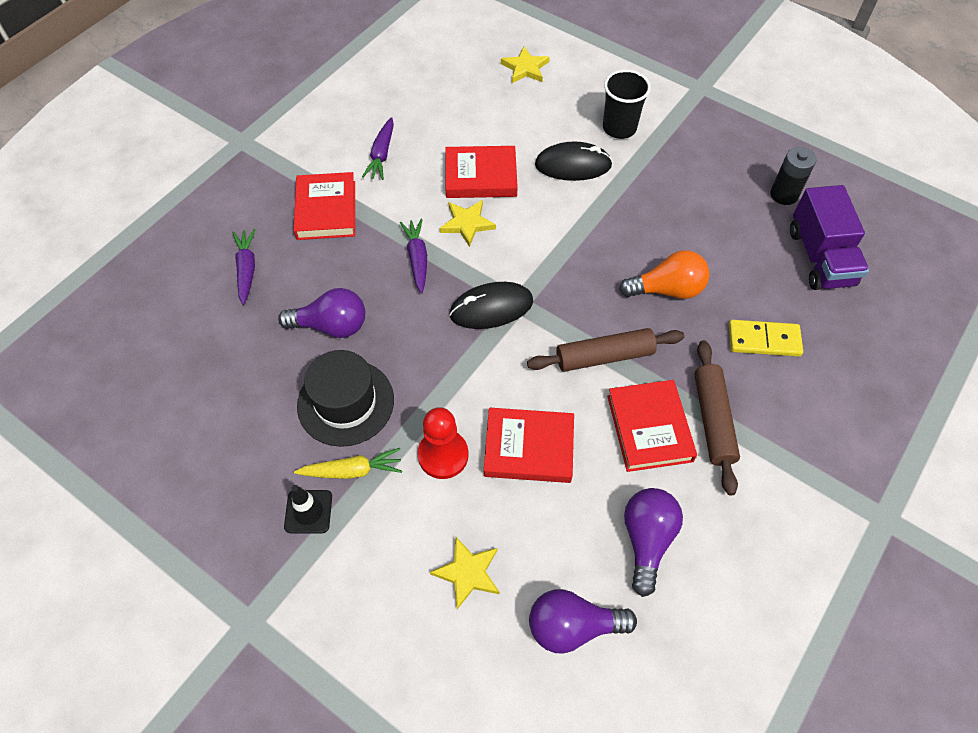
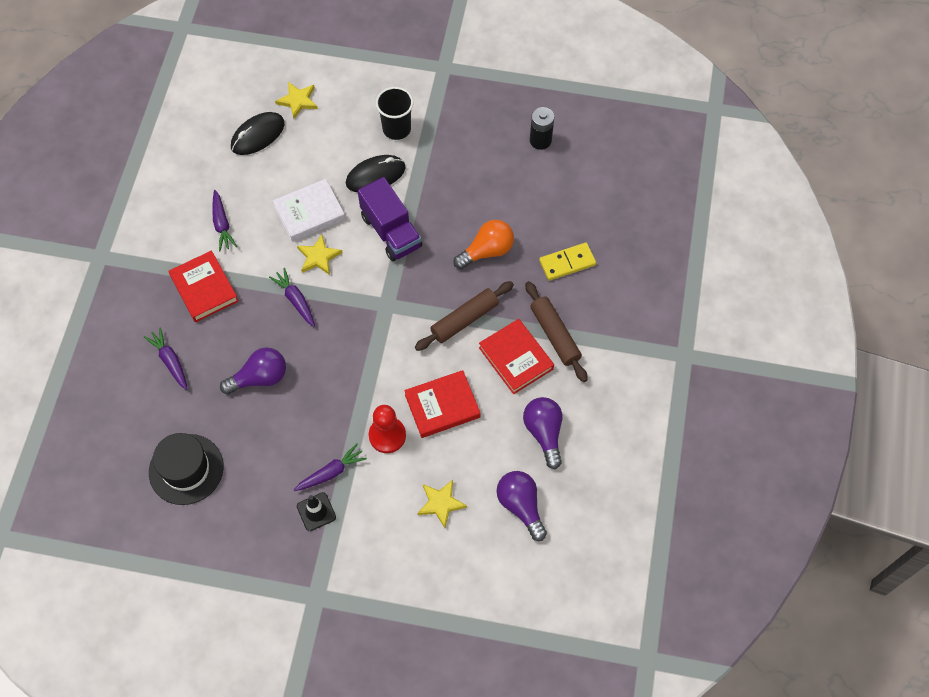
camera: 25 degrees left, 5 degrees up
(346, 402) = (301, 428): black hat -> black hat (186, 469)
(352, 470) = (331, 472): yellow carrot -> purple carrot
(481, 176) = (309, 213): red book -> white book
(491, 308) = (369, 316): black mouse -> black mouse (258, 135)
(572, 626) = (521, 506): purple light bulb -> purple light bulb turned 90 degrees clockwise
(820, 257) = (583, 182): purple truck -> purple truck (391, 231)

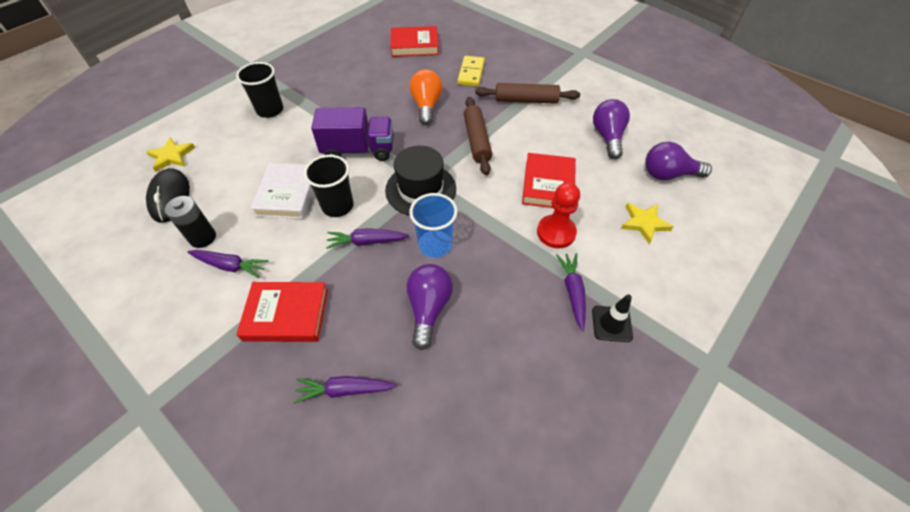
camera: 60 degrees left, 10 degrees down
(186, 469) = (495, 436): black hat -> black hat (421, 189)
(319, 257) = (337, 206): yellow star -> black cup
(321, 351) = (435, 245): none -> blue cup
(375, 175) = (298, 138): black mouse -> none
(516, 358) = (532, 127): red book -> red book (414, 45)
(540, 140) = (362, 48): black battery -> black battery (203, 238)
(544, 433) = (607, 137): purple light bulb -> purple light bulb turned 75 degrees clockwise

